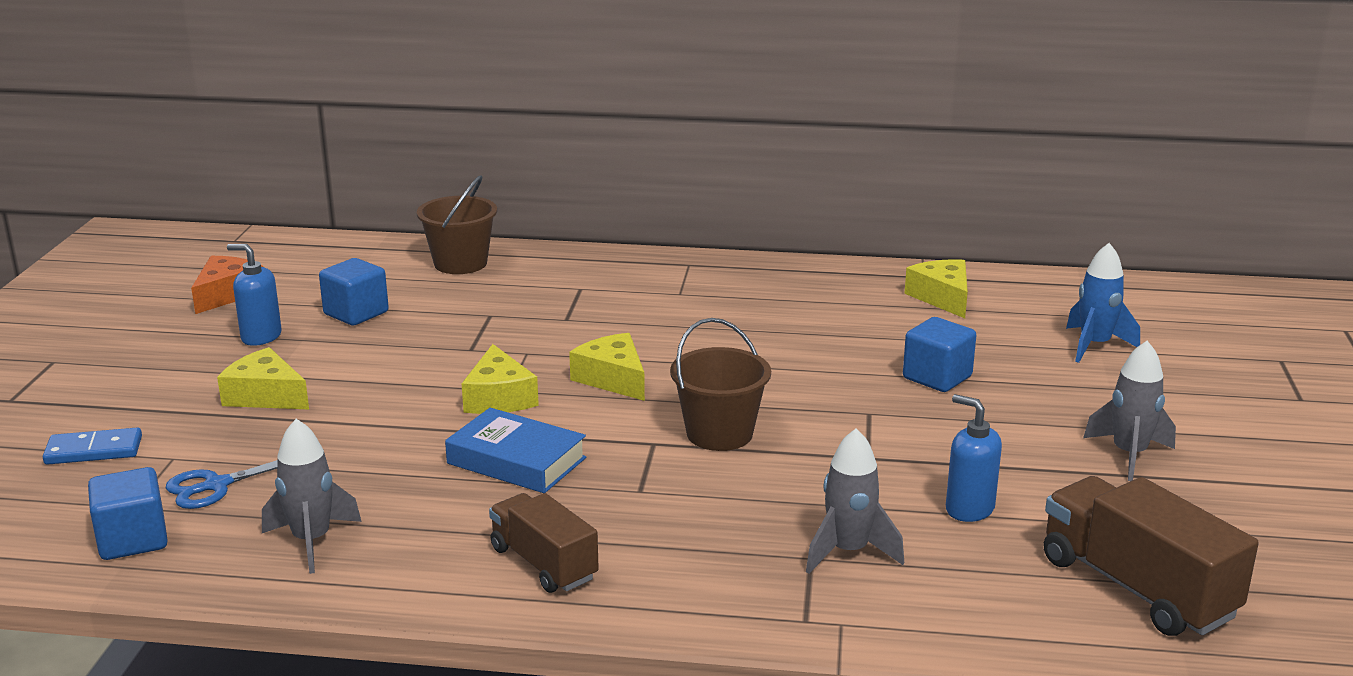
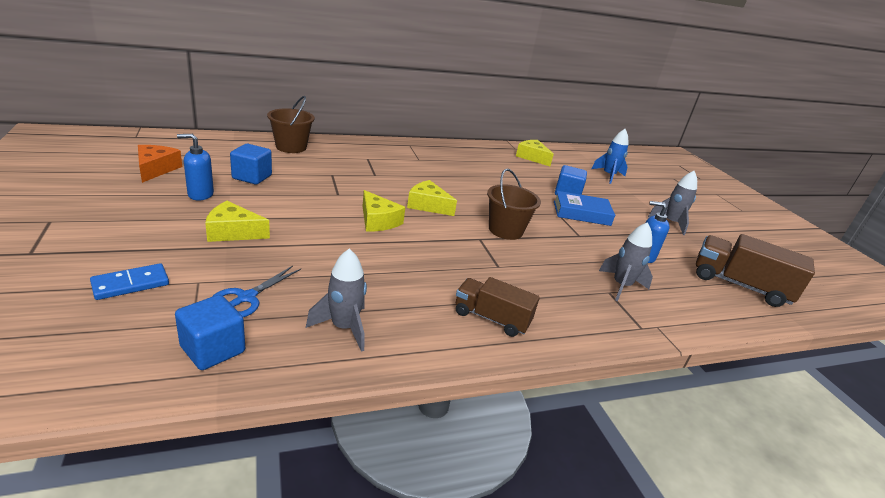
camera: 30 degrees left, 5 degrees up
(516, 461) = (420, 257): blue book -> blue book (581, 213)

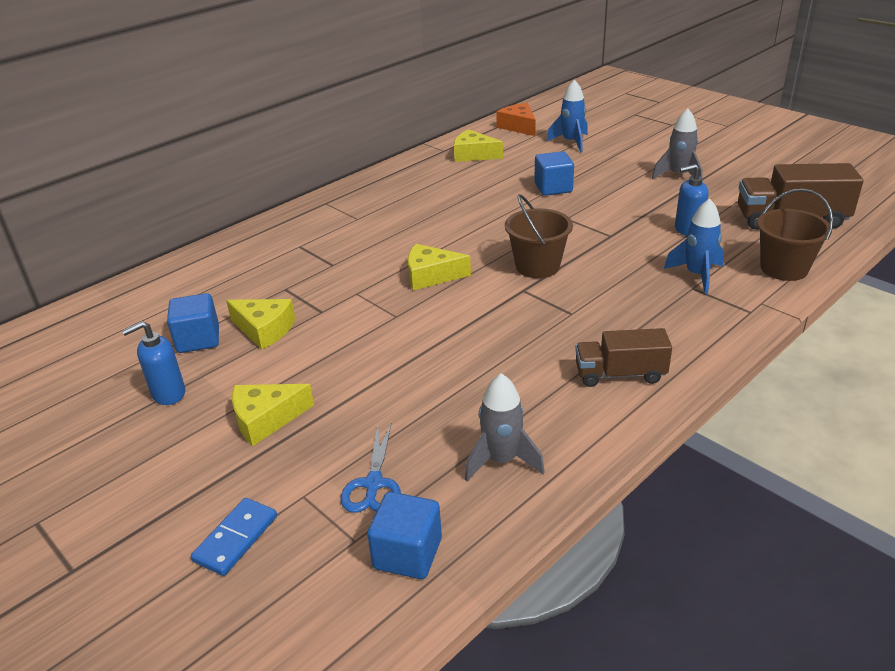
camera: 20 degrees left, 5 degrees up
(156, 169) = (68, 389): orange cheese -> orange cheese (518, 126)
(291, 147) = (193, 274): brown bucket -> brown bucket (784, 268)
(378, 221) = (401, 322): yellow cheese -> yellow cheese (264, 330)
(581, 213) = (588, 206): blue book -> none
(621, 286) = (697, 275): grey rocket -> blue rocket

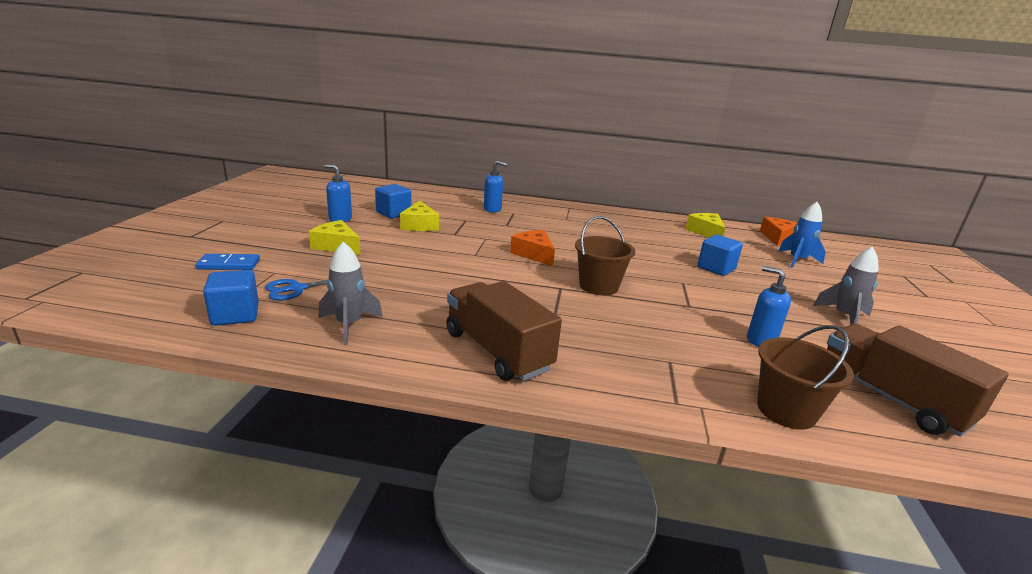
camera: 50 degrees right, 10 degrees down
(272, 257) = (492, 209): none -> blue soap dispenser
(431, 276) = (534, 254): yellow cheese -> orange cheese
(620, 374) = (497, 351): brown truck -> brown truck, size x1.53
(697, 275) = (693, 360): blue rocket -> none

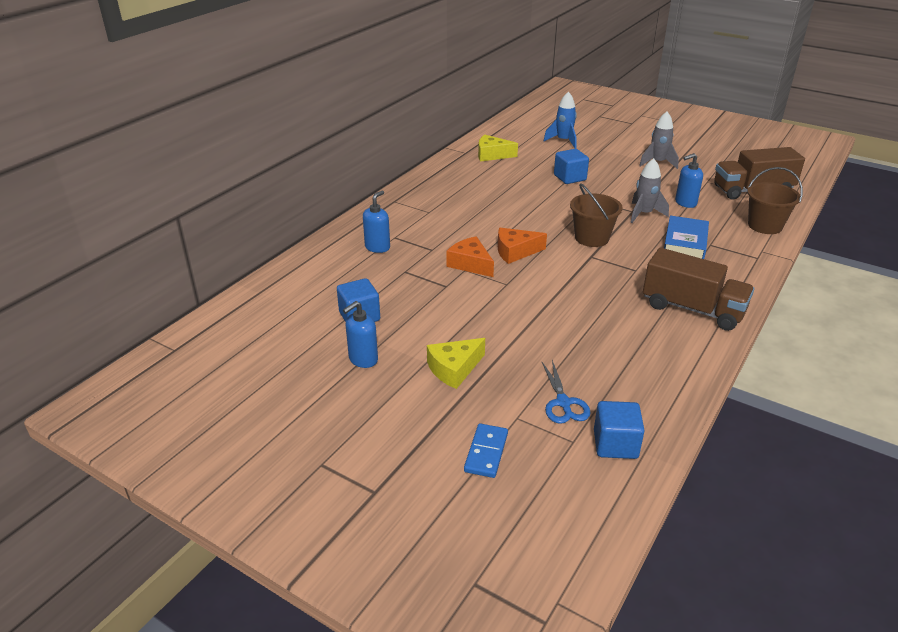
camera: 65 degrees left, 10 degrees up
(349, 325) = (644, 376): grey rocket -> grey rocket (644, 214)
(419, 225) = (409, 304): yellow cheese -> none
(497, 351) = (692, 309): brown truck -> brown truck turned 135 degrees counterclockwise
(650, 342) = (685, 243): none -> blue book
(777, 237) = (515, 130): orange cheese -> orange cheese (470, 264)

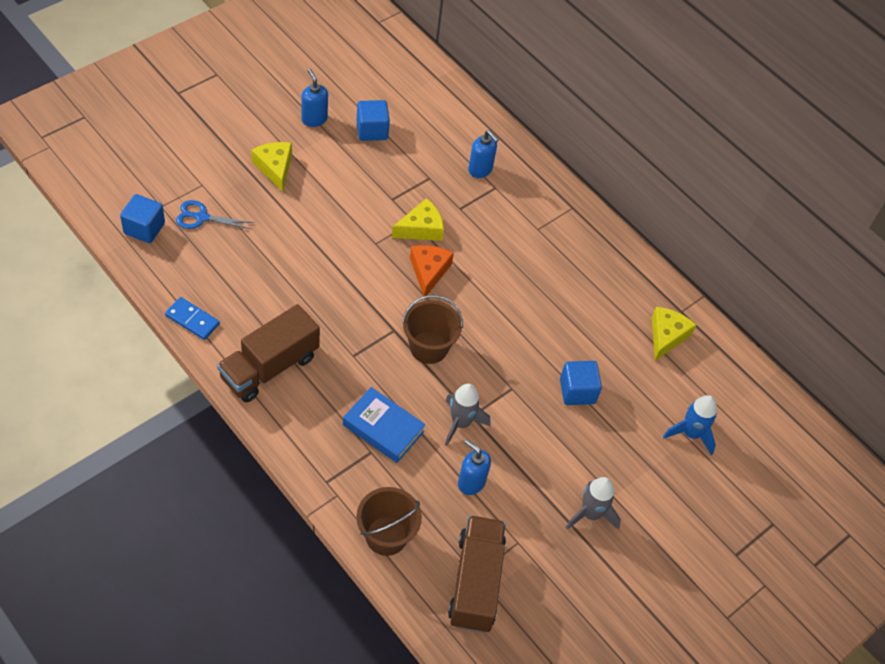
camera: 100 degrees right, 20 degrees up
(470, 264) = (421, 228): orange cheese -> yellow cheese
(486, 452) = (178, 156): blue domino -> blue domino (192, 320)
(685, 203) = (471, 482): blue soap dispenser -> blue soap dispenser turned 45 degrees counterclockwise

